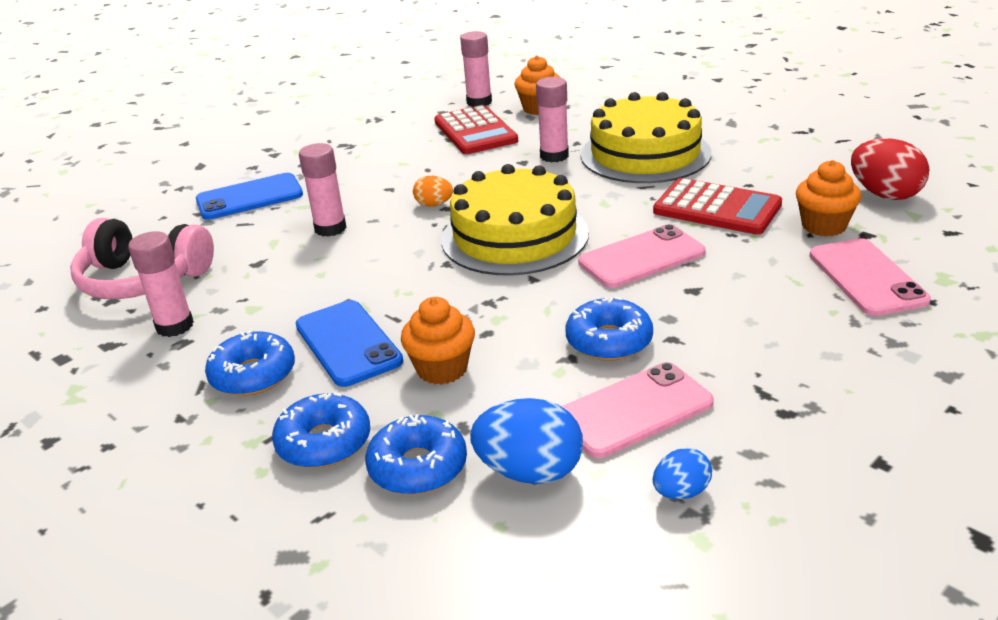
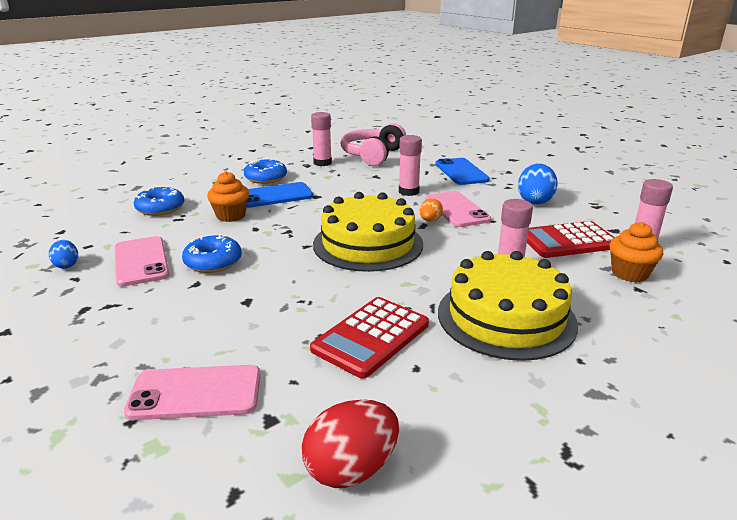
camera: 95 degrees right, 5 degrees down
(324, 442) = (199, 191): blue donut -> none
(530, 471) = (127, 231): blue egg -> blue egg (535, 201)
(641, 257) = (307, 287): pink phone -> pink phone (456, 209)
(824, 226) = (303, 395): orange cupcake -> none

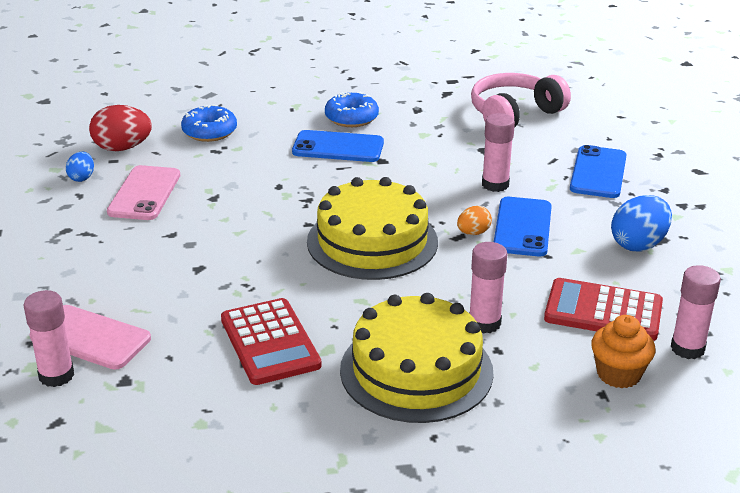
camera: 30 degrees right, 5 degrees up
(213, 262) = (205, 215): blue donut -> none
(231, 216) = (269, 162): orange cupcake -> none
(322, 163) = (438, 111): pink glue stick -> pink glue stick (56, 375)
(351, 469) = (147, 440): red egg -> red egg (122, 148)
(371, 337) = (269, 342): red calculator -> red calculator turned 90 degrees counterclockwise
(456, 209) = (522, 227): pink phone -> blue phone

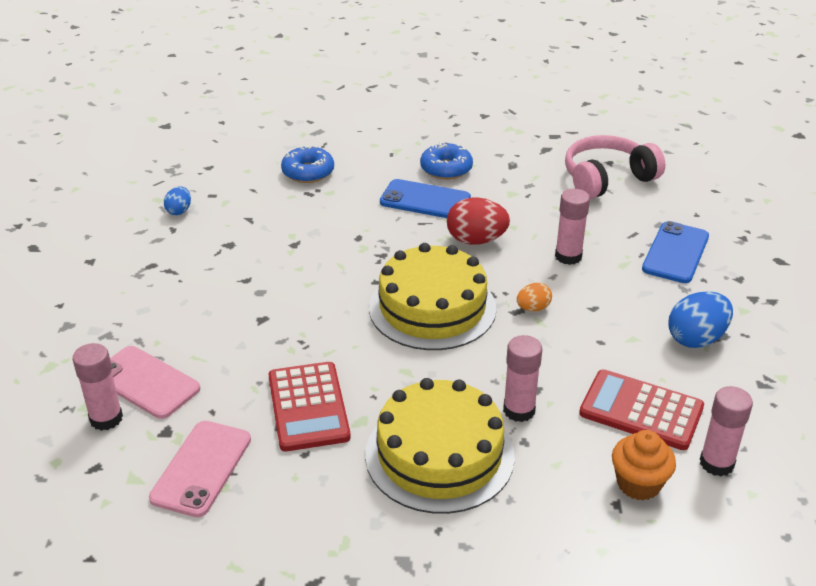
camera: 10 degrees right, 5 degrees up
(122, 148) = (223, 182): red egg -> red egg (476, 240)
(144, 193) = (232, 233): pink phone -> pink phone (201, 468)
(522, 227) = (583, 307): blue phone -> none

